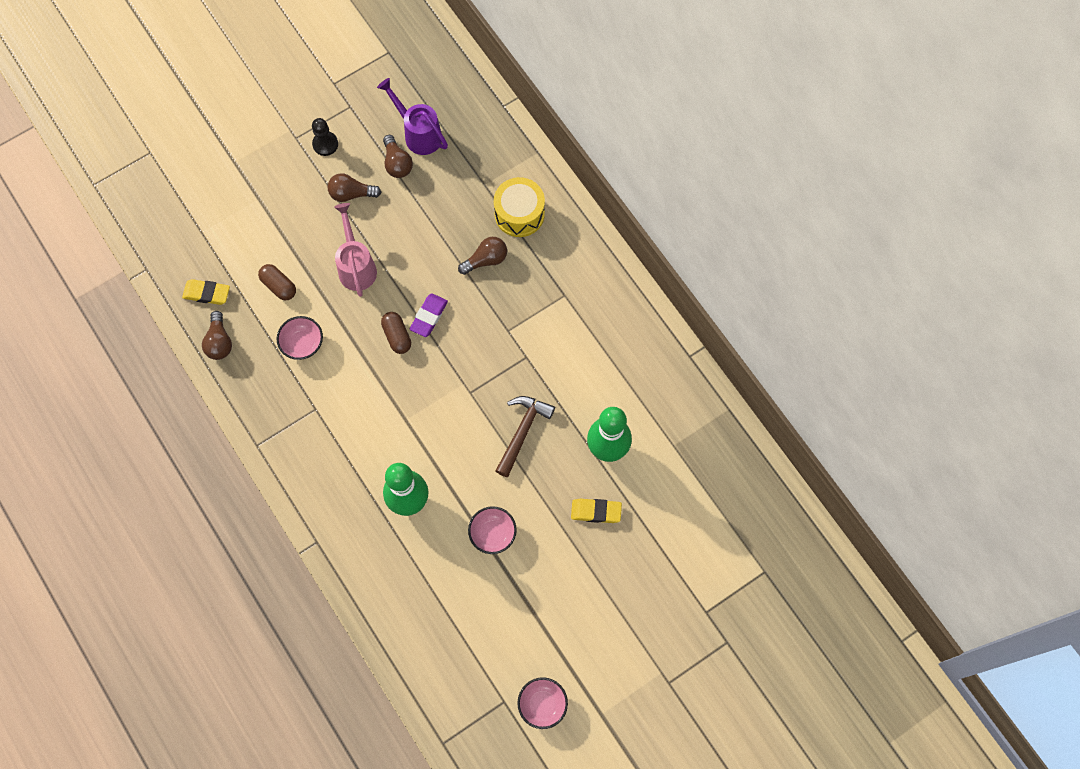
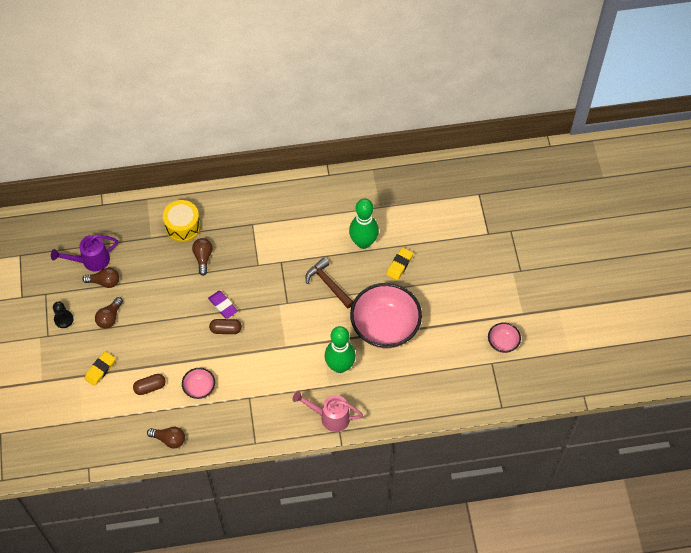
camera: 65 degrees left, 10 degrees down
(207, 293) = (129, 434): yellow eraser -> yellow eraser (100, 370)
(356, 266) = (163, 334): pink watering can -> pink watering can (330, 417)
(492, 534) = (385, 327): pink bowl -> pink bowl, size x2.17

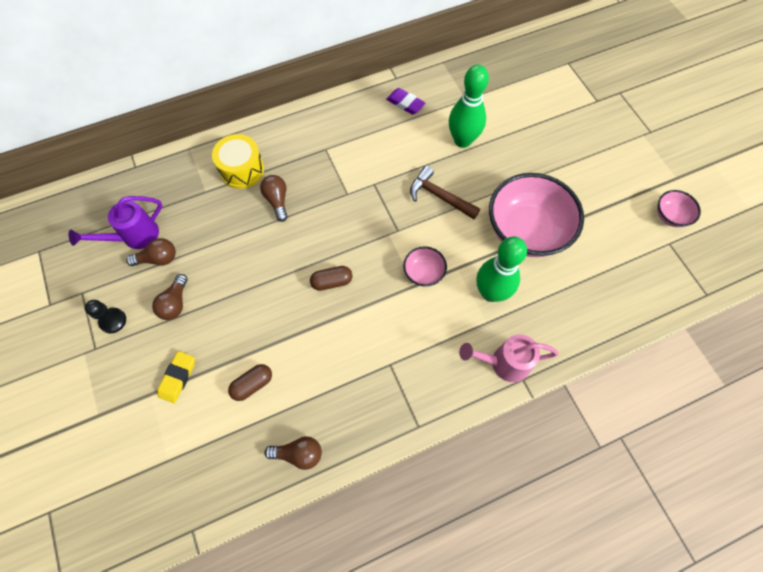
camera: 15 degrees left, 5 degrees up
(199, 388) = (320, 368): pink bowl -> pink bowl (423, 273)
(223, 306) = (319, 253): purple eraser -> purple eraser (405, 103)
(399, 265) = (514, 156): yellow eraser -> none

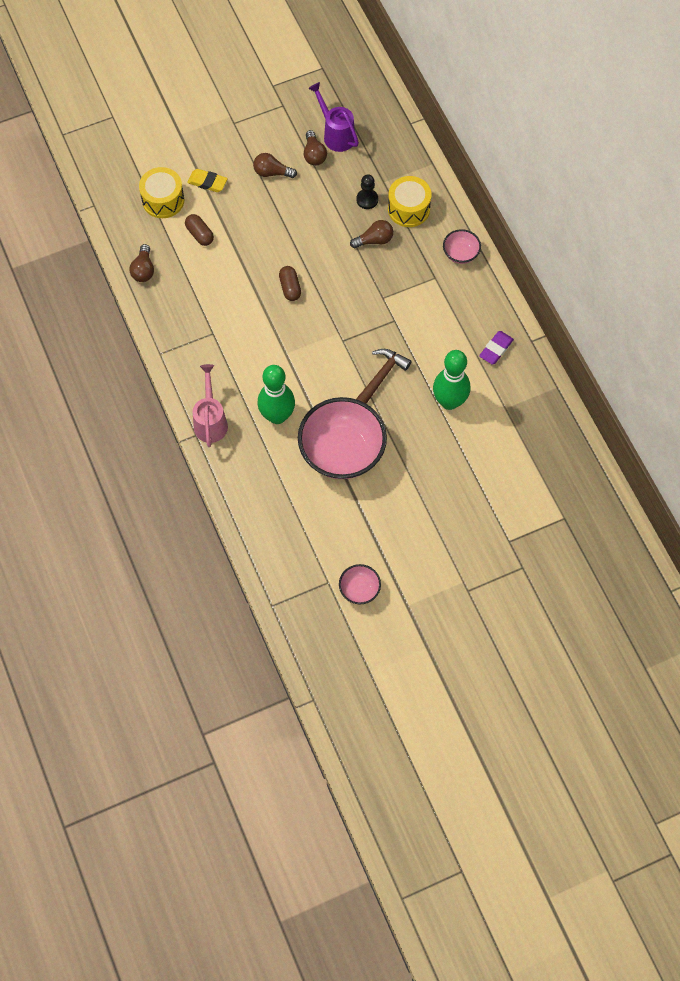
camera: 90 degrees right, 0 degrees up
(113, 321) = (257, 131): black pawn -> black pawn (367, 199)
(196, 433) = (163, 200): none -> yellow drum
(423, 273) = (298, 361): pink bowl -> pink bowl (460, 254)

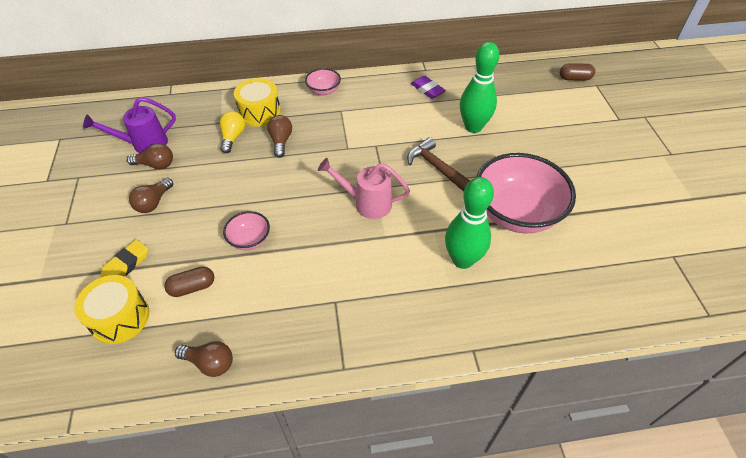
camera: 75 degrees left, 15 degrees down
(210, 421) = (456, 329): pink watering can -> pink watering can (367, 203)
(290, 288) = (305, 216): brown capsule -> brown capsule (574, 78)
(359, 589) = (679, 231): pink bowl -> pink bowl (250, 240)
(367, 199) = (233, 137): black pawn -> yellow light bulb

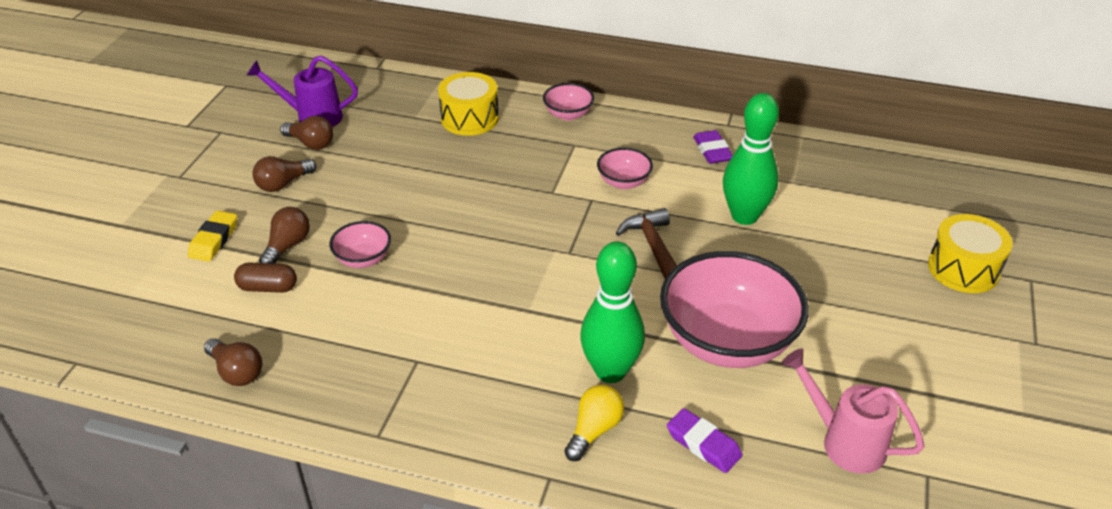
camera: 25 degrees right, 10 degrees down
(120, 318) = (174, 292): yellow drum -> yellow drum (963, 269)
(126, 264) = (214, 240): yellow eraser -> yellow eraser turned 45 degrees counterclockwise
(233, 137) = (418, 138): yellow light bulb -> yellow light bulb (594, 430)
(281, 141) = (473, 159): brown light bulb -> brown light bulb (287, 246)
(367, 203) = (532, 264): pink watering can -> pink watering can (844, 442)
(388, 127) = (623, 182): none -> pink bowl
(547, 287) = (703, 444): none -> purple eraser
(574, 78) = (952, 196): brown capsule -> none

